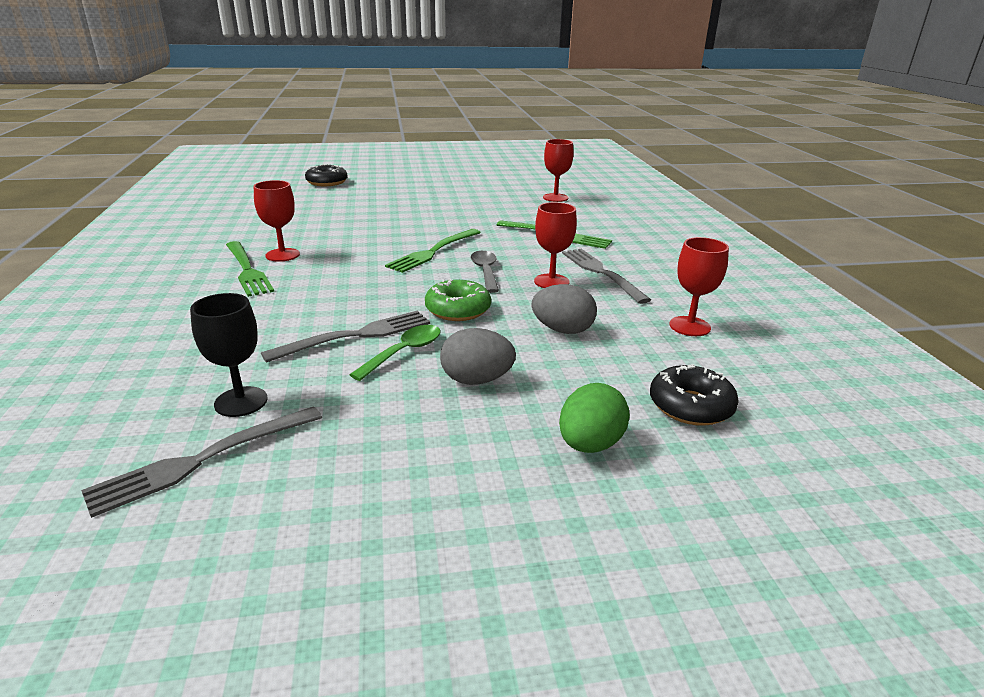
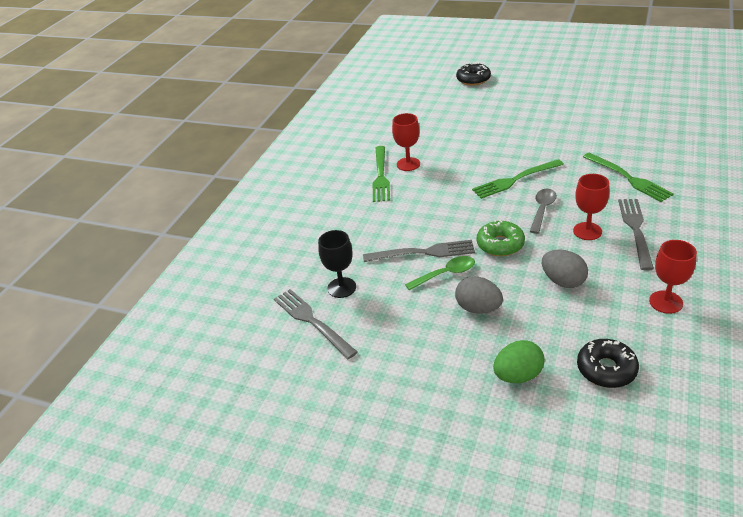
camera: 35 degrees right, 10 degrees up
(201, 461) = (311, 321): grey fork -> grey fork turned 60 degrees clockwise
(555, 198) = (662, 126): red goblet -> none

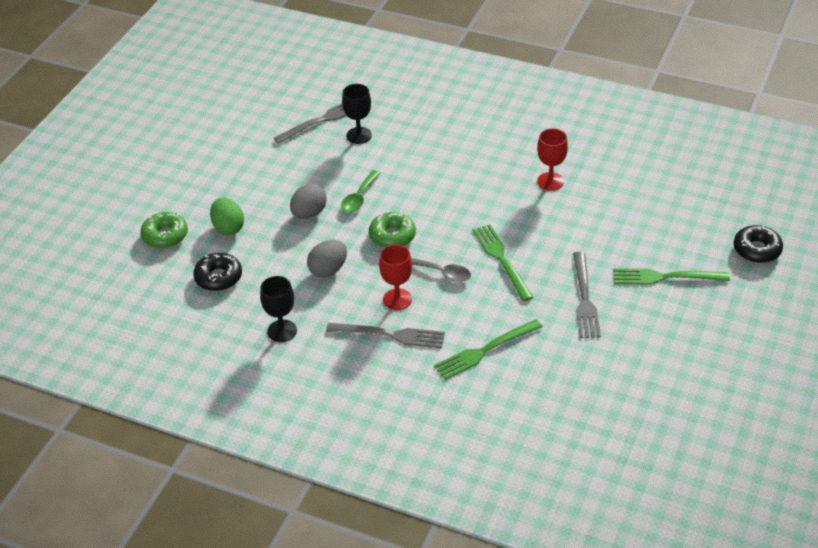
camera: 90 degrees right, 5 degrees up
(381, 176) = (530, 161): green fork -> green fork (664, 277)
(424, 252) = (393, 186): grey fork -> grey fork (585, 299)
(446, 274) = (359, 197): green spoon -> green spoon turned 45 degrees clockwise
(549, 440) = (165, 236): none -> green donut
(666, 302) = (282, 331): red goblet -> black goblet

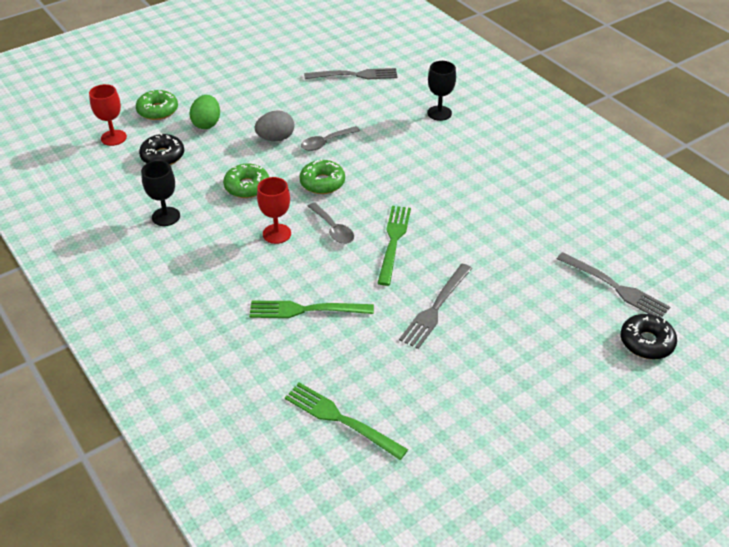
camera: 30 degrees right, 0 degrees up
(328, 270) = (247, 186): grey egg -> green donut
(359, 135) = (372, 97): black goblet -> black goblet (439, 113)
(359, 197) = (326, 142): green spoon -> grey spoon
(391, 335) = (243, 259): grey fork -> grey fork (616, 287)
(550, 181) = (498, 196): red goblet -> red goblet (113, 138)
(664, 277) = (529, 324): green fork -> green fork (340, 419)

